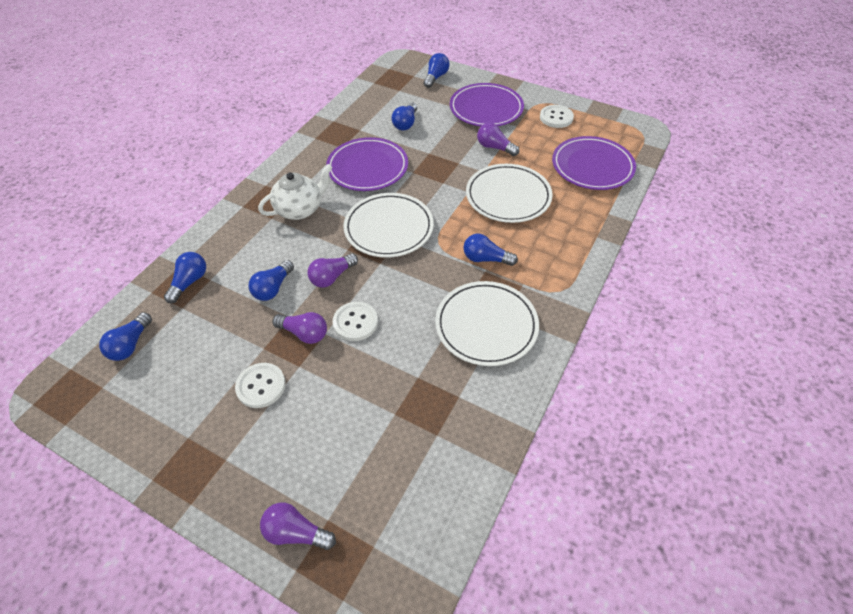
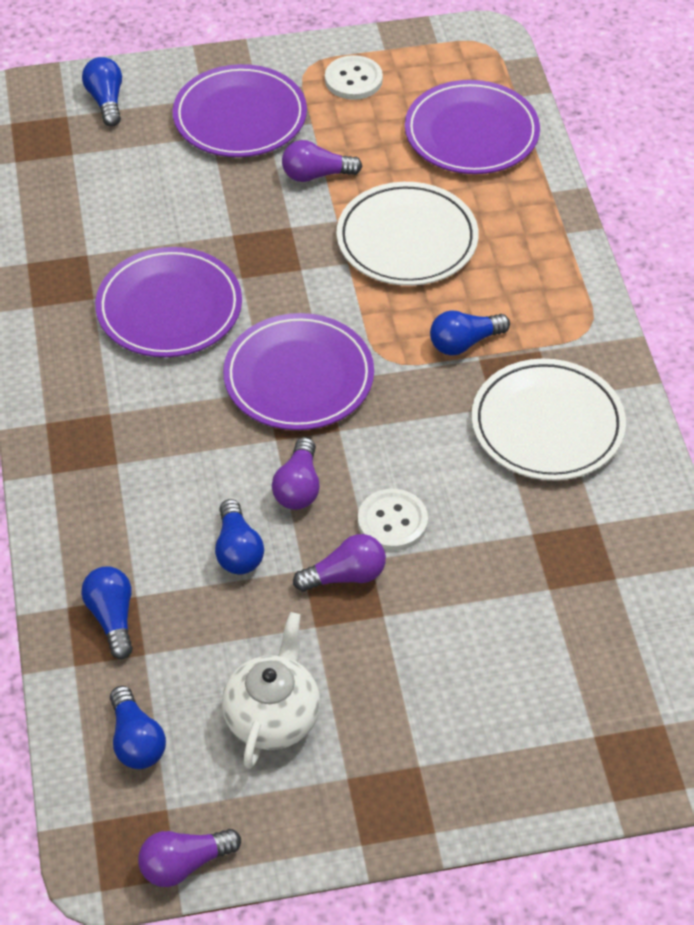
camera: 40 degrees left, 0 degrees up
(261, 386) = (365, 667): white button -> none
(296, 532) = (576, 770): purple light bulb -> purple light bulb (184, 864)
(300, 209) = (144, 426): white teapot -> white teapot (273, 716)
(389, 228) = (298, 377): white plate -> purple plate
(405, 123) = (146, 206): blue light bulb -> none

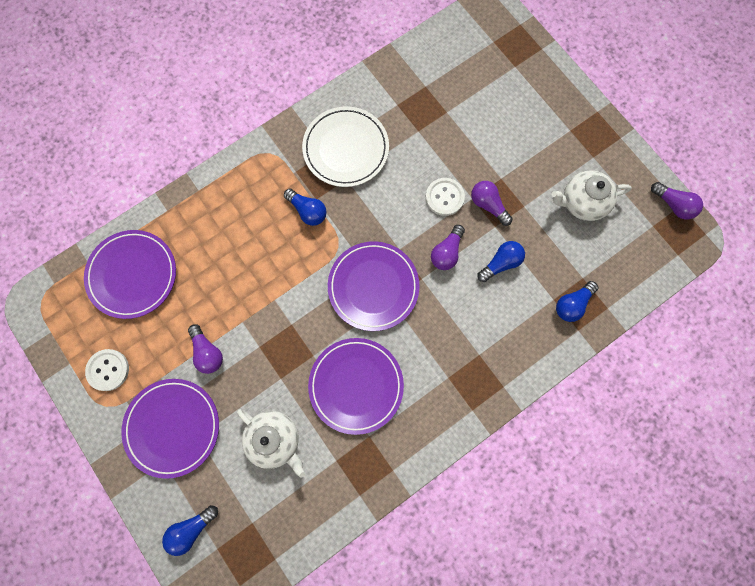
camera: 115 degrees left, 25 degrees up
(136, 740) = (629, 257): blue light bulb -> none
(156, 204) = (275, 439): none -> white teapot
(298, 487) = (446, 252): purple light bulb -> purple light bulb turned 135 degrees clockwise
(407, 239) = (241, 274): white plate -> none

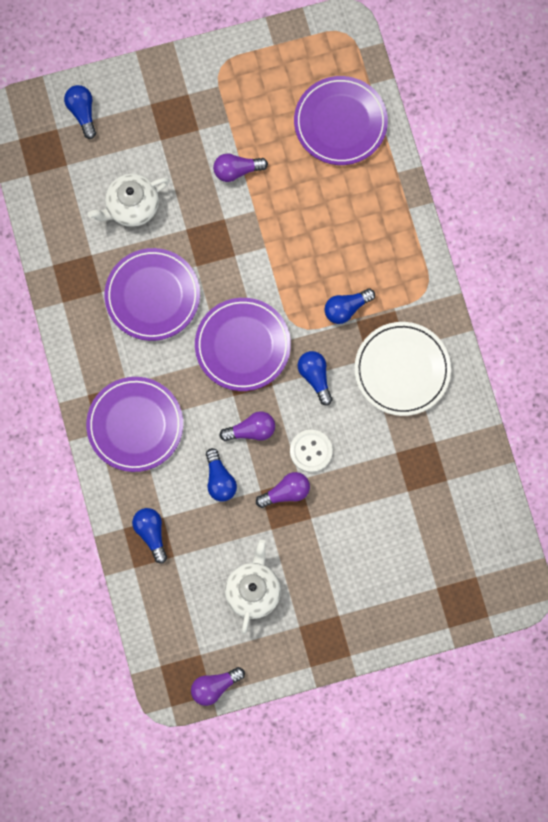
camera: 110 degrees right, 0 degrees up
(108, 370) = (254, 77): white button -> none
(173, 427) = (178, 120): purple plate -> purple plate (135, 425)
(378, 216) = (315, 377): none -> blue light bulb
(446, 252) = (251, 430): purple light bulb -> purple light bulb turned 120 degrees clockwise

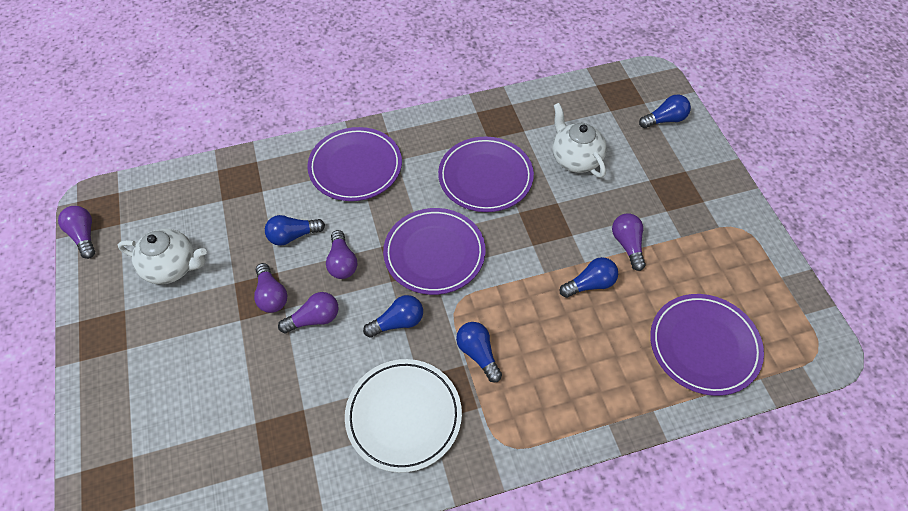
camera: 90 degrees right, 20 degrees down
(151, 533) = (247, 182): blue light bulb -> blue light bulb (590, 284)
(311, 451) = (314, 319): white button -> purple light bulb

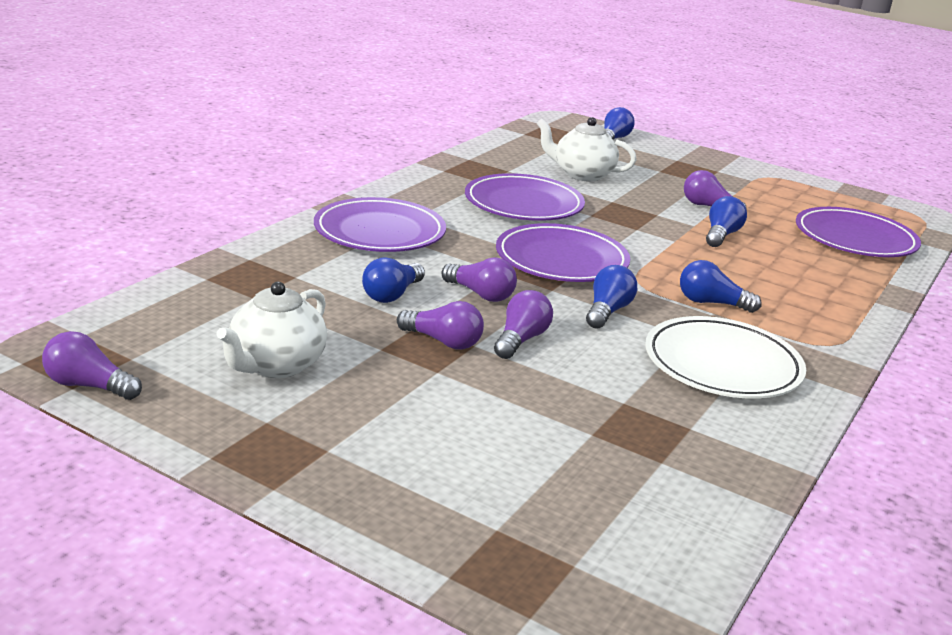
camera: 45 degrees left, 30 degrees down
(172, 267) = (275, 365): white teapot -> white teapot turned 150 degrees clockwise

